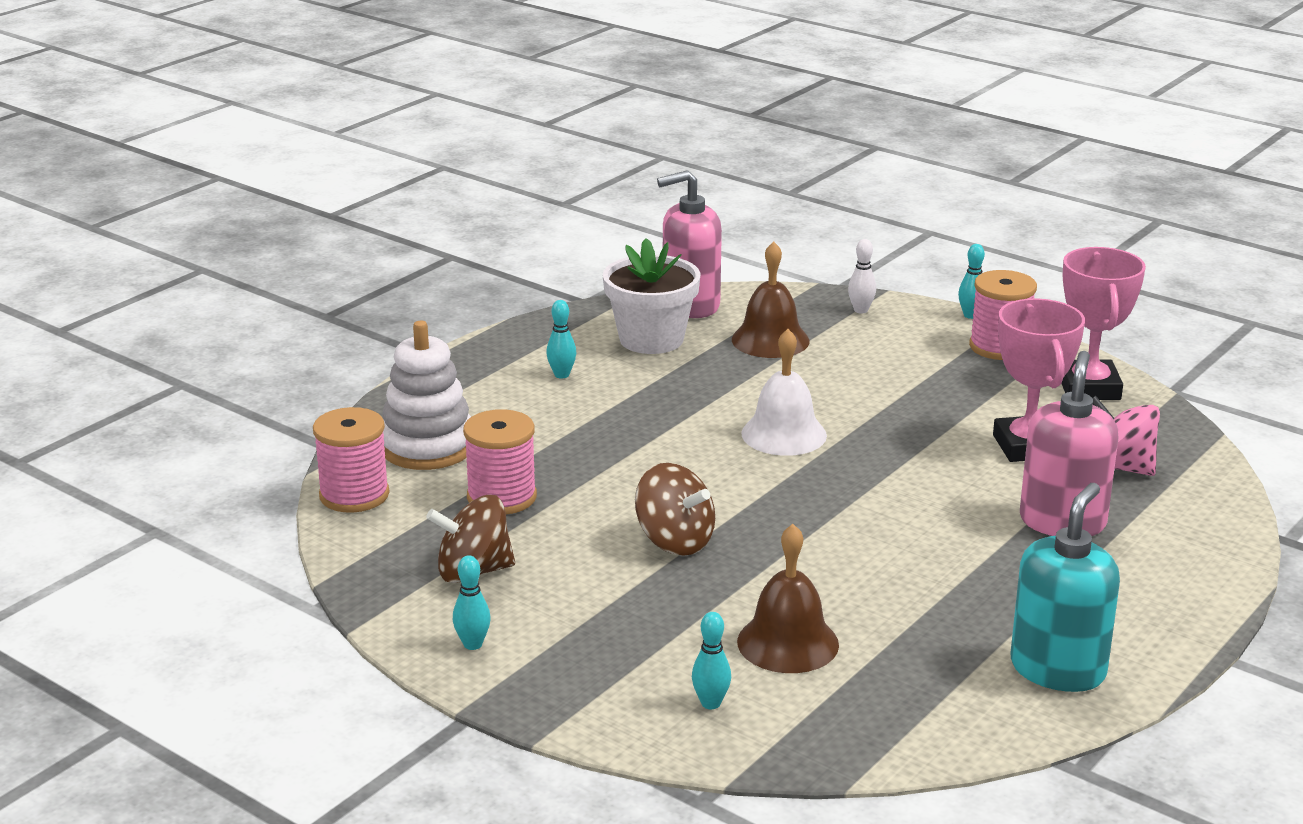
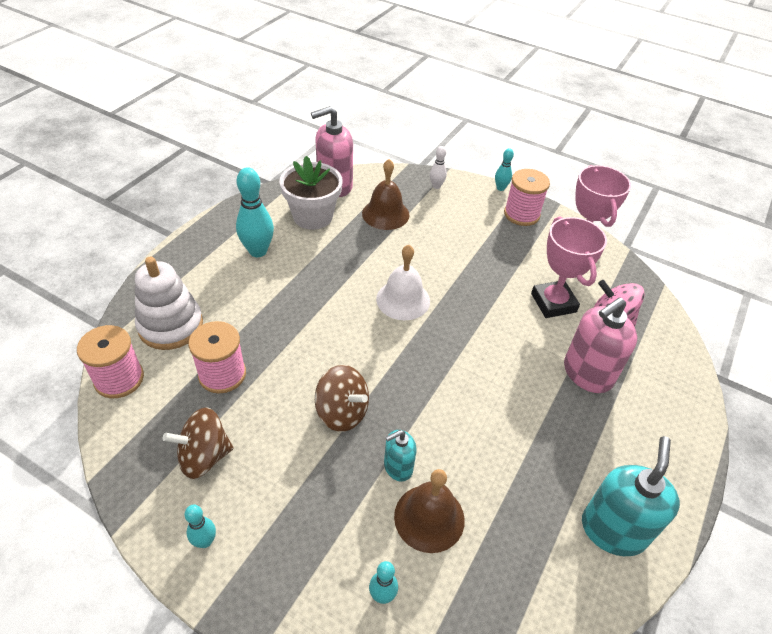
camera: 10 degrees left, 20 degrees up
(561, 375) = (258, 251): turquoise bowling pin -> turquoise bowling pin, size x1.89
(749, 596) = (398, 467): none -> turquoise soap dispenser
(1062, 522) = (587, 374): pink soap dispenser -> pink soap dispenser turned 135 degrees counterclockwise

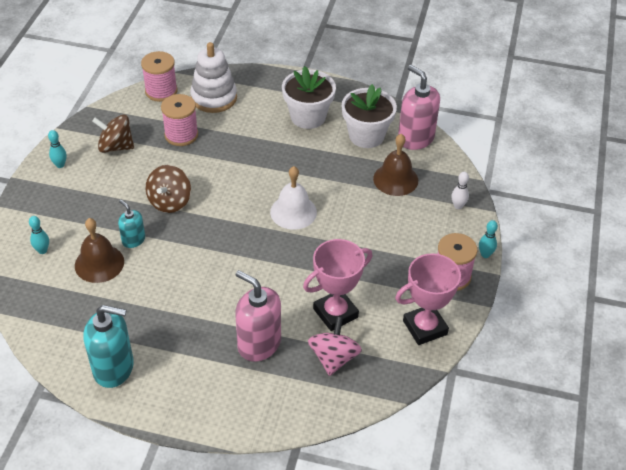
camera: 75 degrees right, 0 degrees up
(204, 456) = (116, 146): brown spinning top -> brown spinning top turned 45 degrees counterclockwise
(258, 251) = (308, 117): turquoise bowling pin -> white flower pot

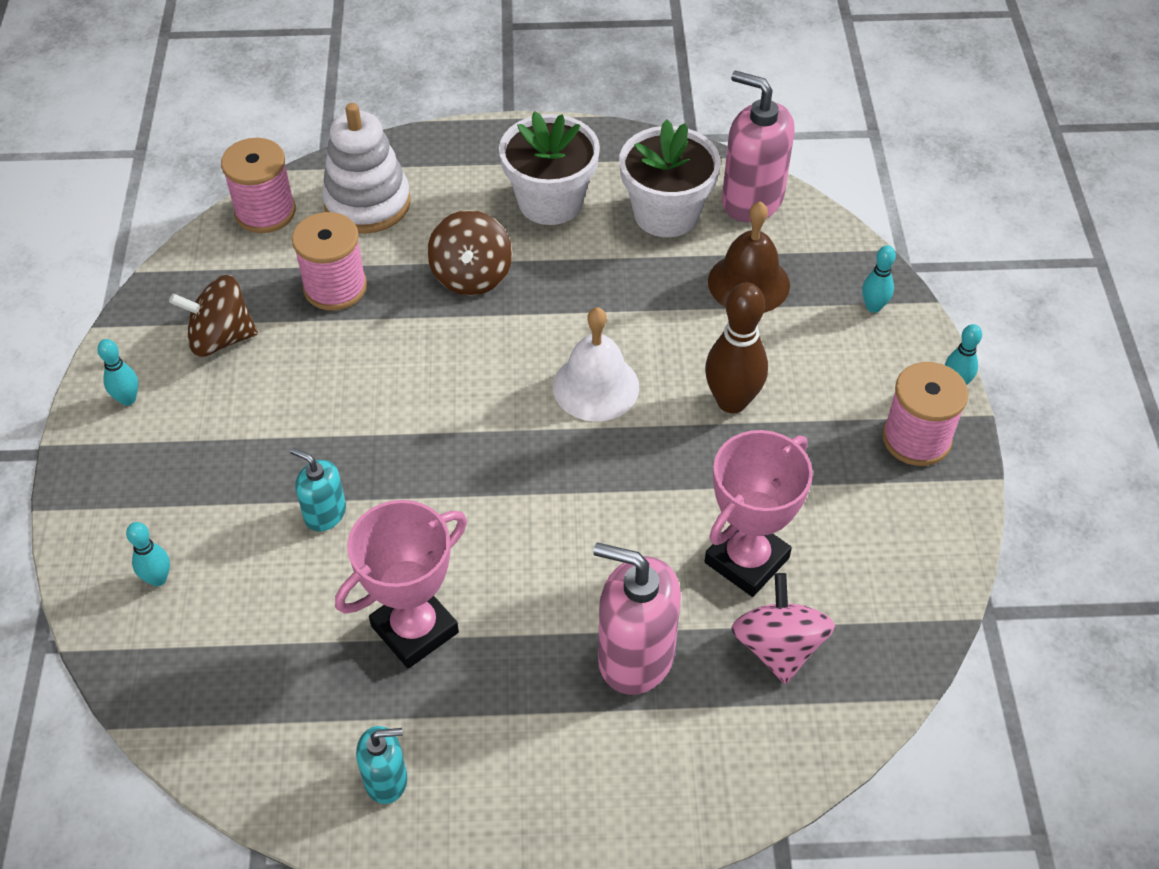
camera: 15 degrees left, 5 degrees up
(99, 263) = (278, 576): brown bell -> none
(114, 368) = (386, 780): turquoise soap dispenser -> turquoise soap dispenser, size x0.55
(170, 201) = (364, 421): brown spinning top -> brown spinning top (471, 275)
(361, 235) = (732, 401): none -> brown bowling pin
(425, 327) = (910, 546): pink trophy -> pink trophy (415, 629)
(458, 206) = (873, 307): white bowling pin -> turquoise bowling pin

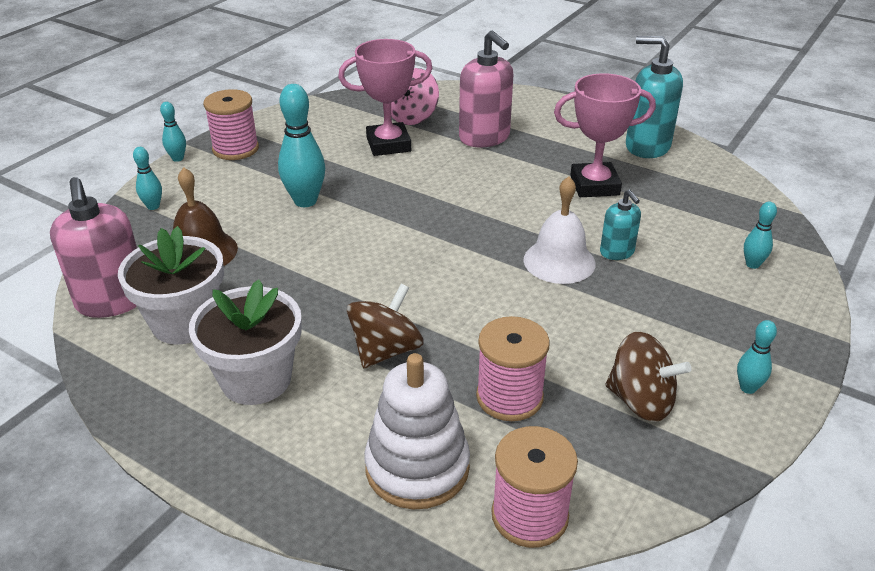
camera: 145 degrees left, 15 degrees down
(386, 780) = (647, 146): turquoise soap dispenser -> turquoise soap dispenser, size x1.81
(596, 386) = (376, 242): white bell -> white bell (559, 261)
(732, 401) = (305, 201): brown bowling pin -> turquoise bowling pin

